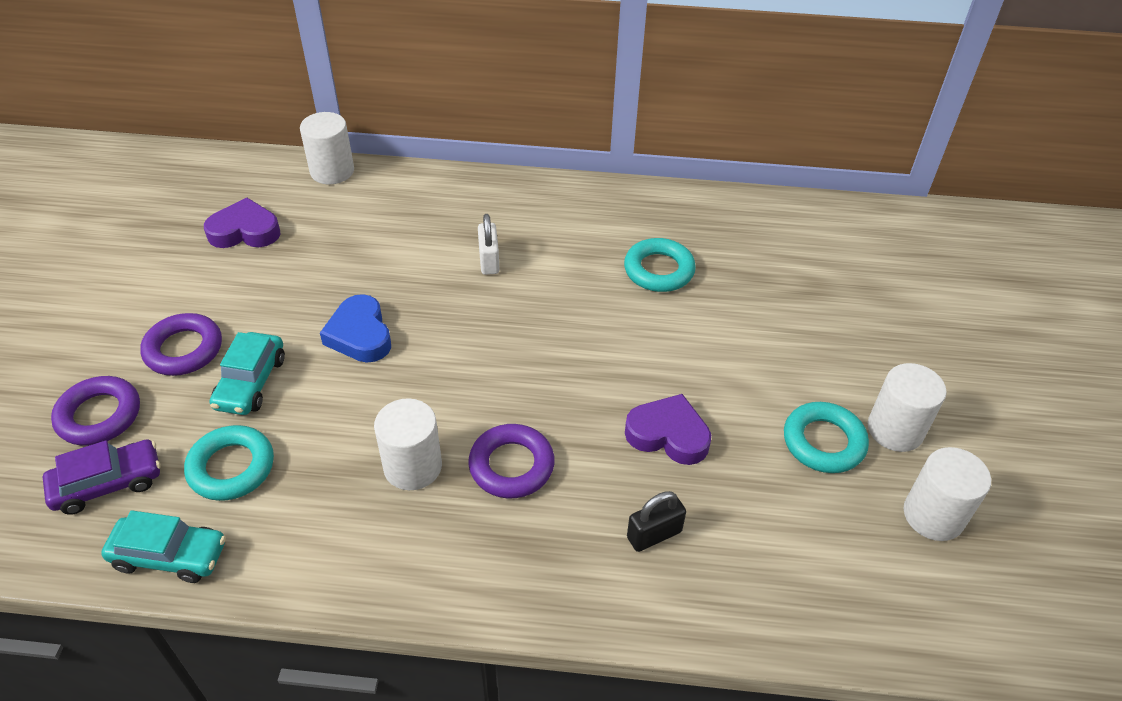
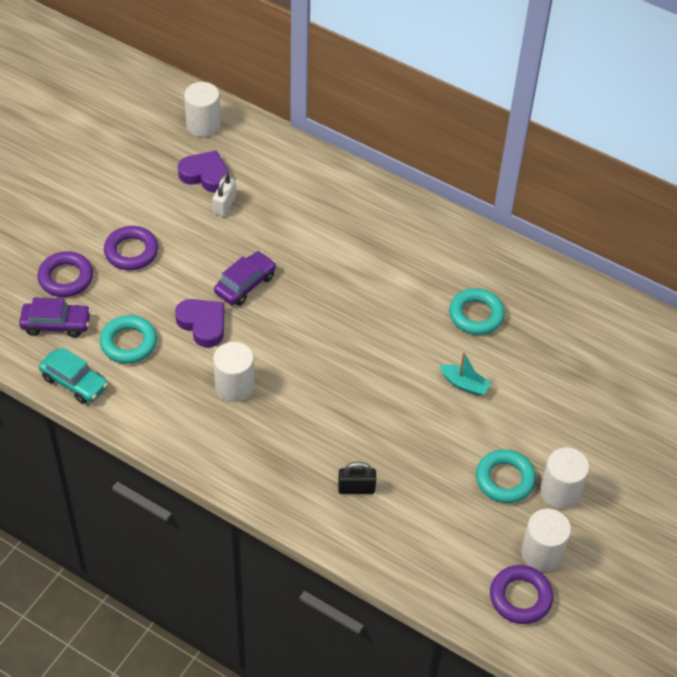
camera: 25 degrees right, 5 degrees up
(251, 382) = (163, 291): turquoise car -> none
(332, 171) = (287, 146): white cylinder -> white cylinder (203, 125)
(360, 335) = (245, 284): blue heart -> purple car
(489, 261) = (360, 261): white padlock -> white padlock (224, 205)
(511, 466) = (294, 411): purple ring -> purple ring (520, 597)
(668, 435) = (405, 432): purple heart -> purple heart (203, 324)
(698, 350) = (464, 384): none -> turquoise boat

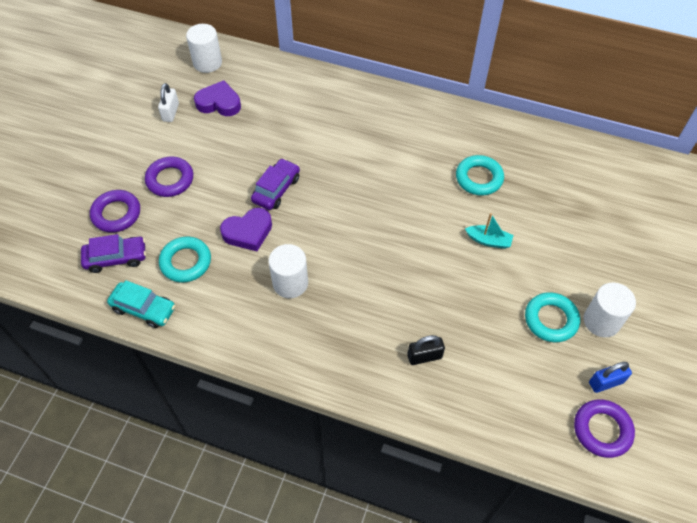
camera: 10 degrees left, 5 degrees up
(203, 324) = (248, 232): purple heart -> purple heart turned 120 degrees clockwise
(224, 205) = (241, 125): white padlock -> white padlock (170, 112)
(542, 553) = (606, 382): white cylinder -> blue padlock

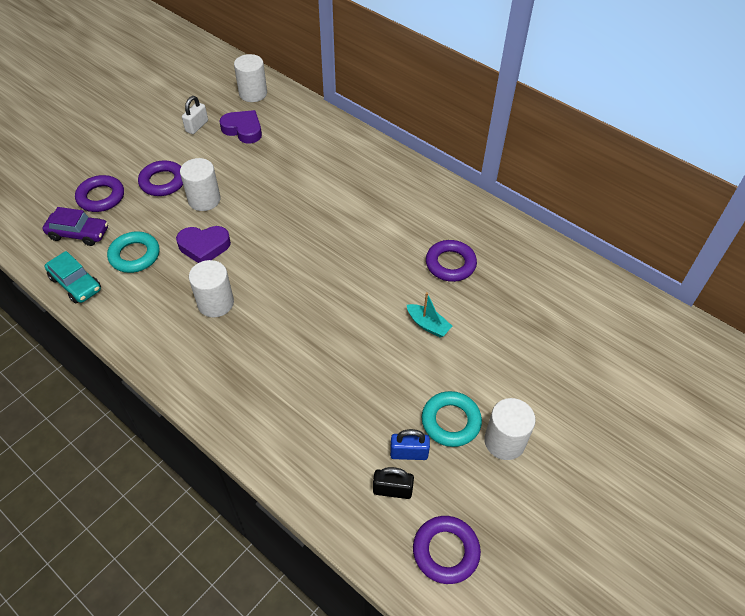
camera: 20 degrees right, 5 degrees down
(221, 185) = (204, 200): none -> white cylinder
(276, 189) = (251, 217): purple car -> none
(424, 356) = (303, 412): black padlock -> black padlock (392, 490)
(479, 178) = (450, 264): turquoise ring -> purple ring
(606, 382) = (476, 504): blue padlock -> blue padlock (409, 453)

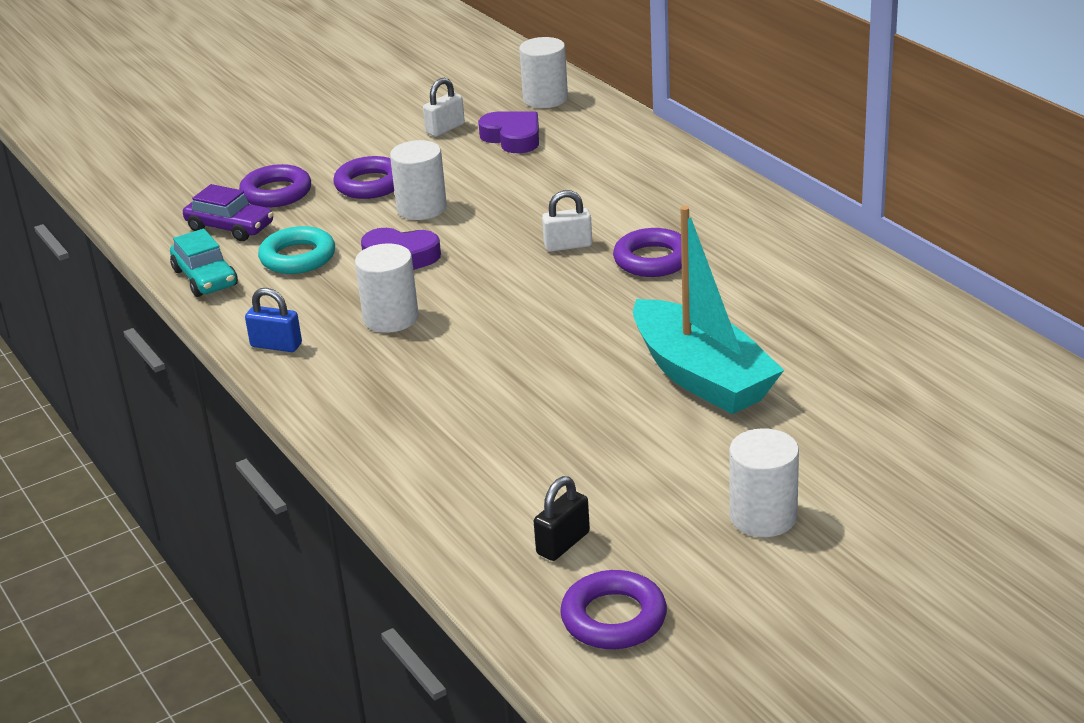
camera: 20 degrees right, 20 degrees down
(309, 221) = (568, 245): none -> white padlock
(392, 490) = (563, 543): black padlock -> black padlock turned 75 degrees counterclockwise
(409, 453) = (606, 509): blue padlock -> blue padlock (276, 345)
(428, 325) = (701, 376): turquoise boat -> turquoise boat, size x2.37
(450, 264) = (770, 313): purple ring -> purple ring (653, 260)
(451, 421) = (687, 484): turquoise ring -> none

